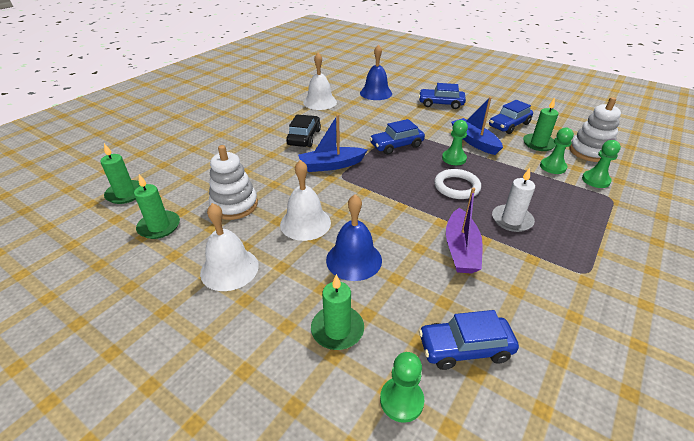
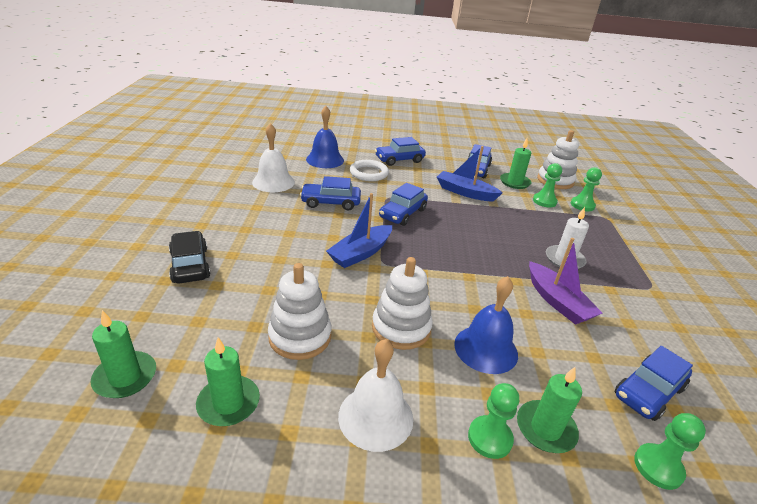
camera: 35 degrees left, 5 degrees down
(304, 137) = (298, 228): black car -> black car (190, 265)
(305, 223) = (401, 328): white bell -> white stacking toy
(347, 125) = (330, 202): none -> blue car
(454, 158) = (465, 214): green pawn -> green pawn (490, 438)
(456, 187) = (495, 241): white ring -> white ring (369, 173)

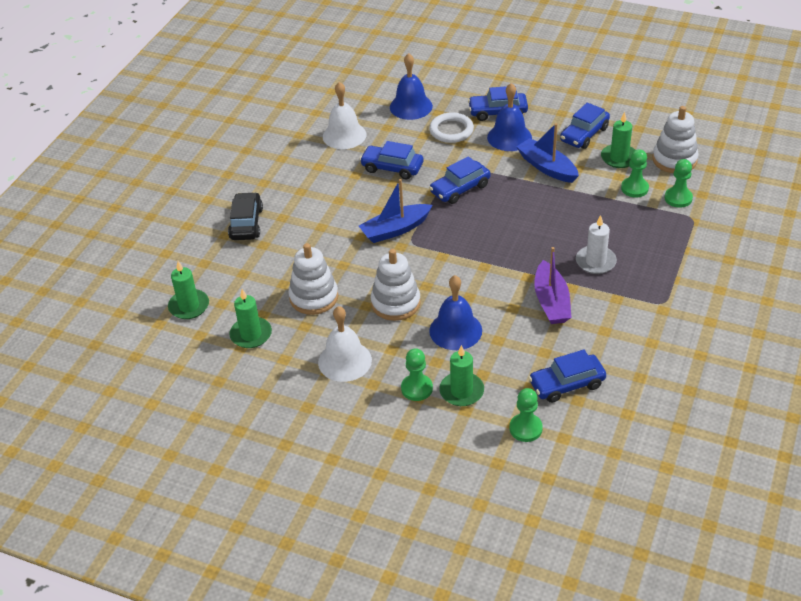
camera: 25 degrees right, 10 degrees up
(420, 174) = (509, 137): none -> blue bell

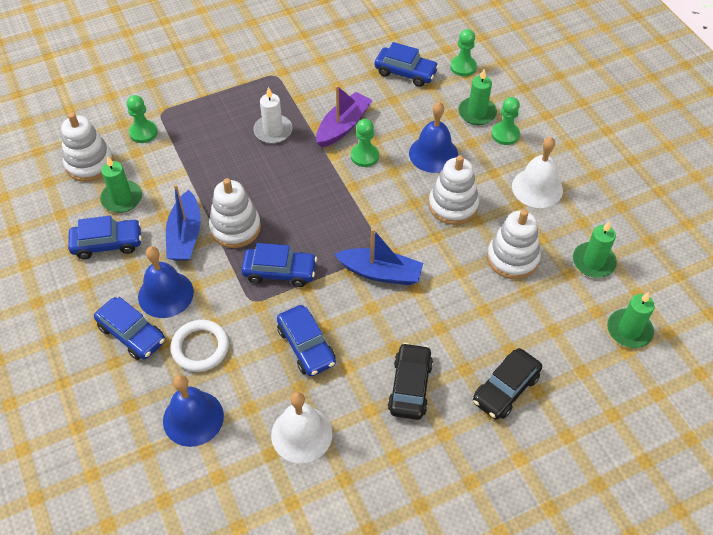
camera: 140 degrees left, 10 degrees up
(307, 189) = (410, 386): none -> black car
(523, 191) = (235, 228): none -> white stacking toy
(634, 188) = (157, 163): green pawn -> green pawn (364, 156)

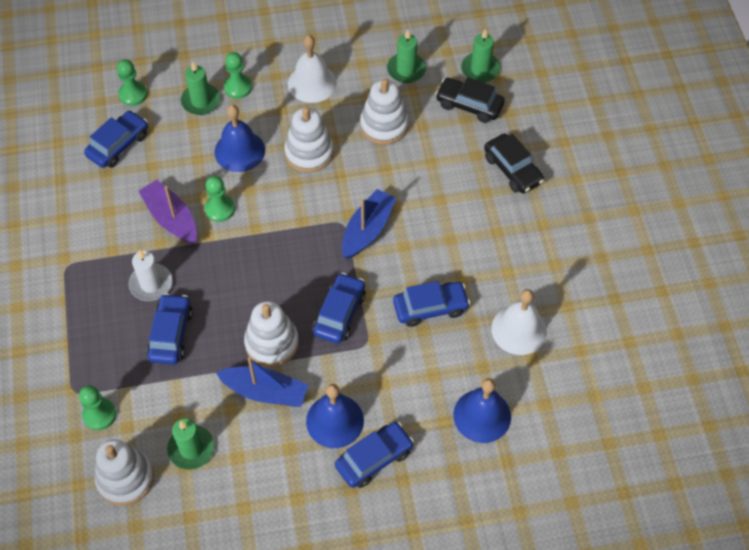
camera: 75 degrees left, 5 degrees up
(107, 244) = (250, 470): blue car -> blue car (171, 334)
(200, 347) = (407, 398): white ring -> none
(410, 386) = (493, 237): black car -> black car (469, 105)

